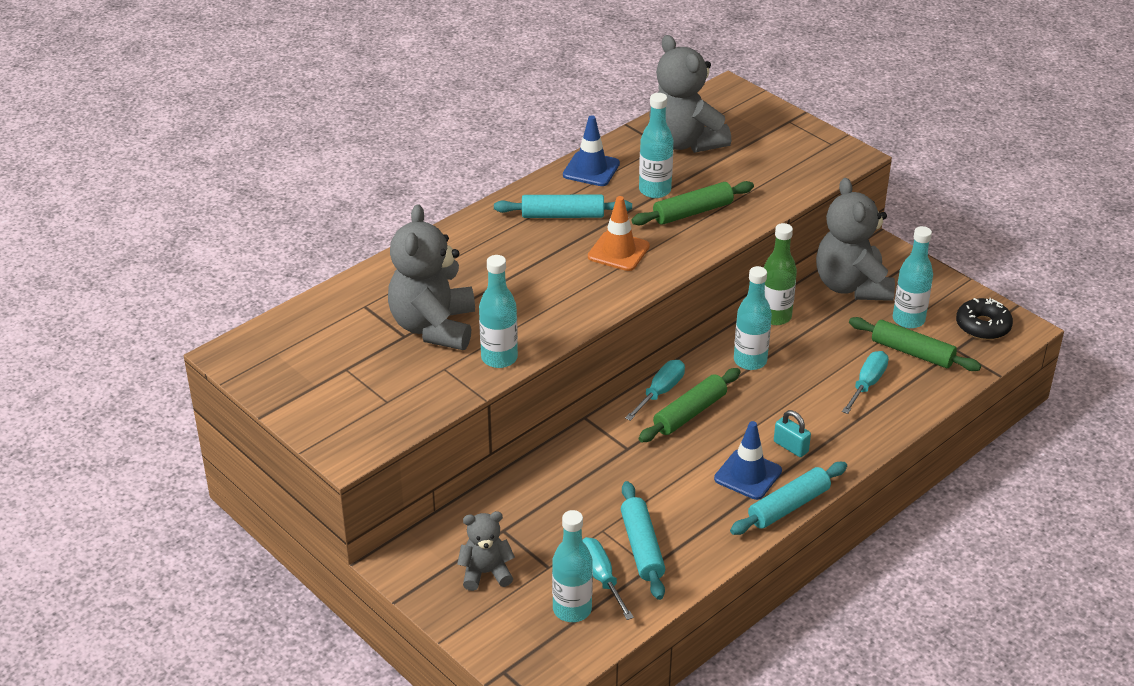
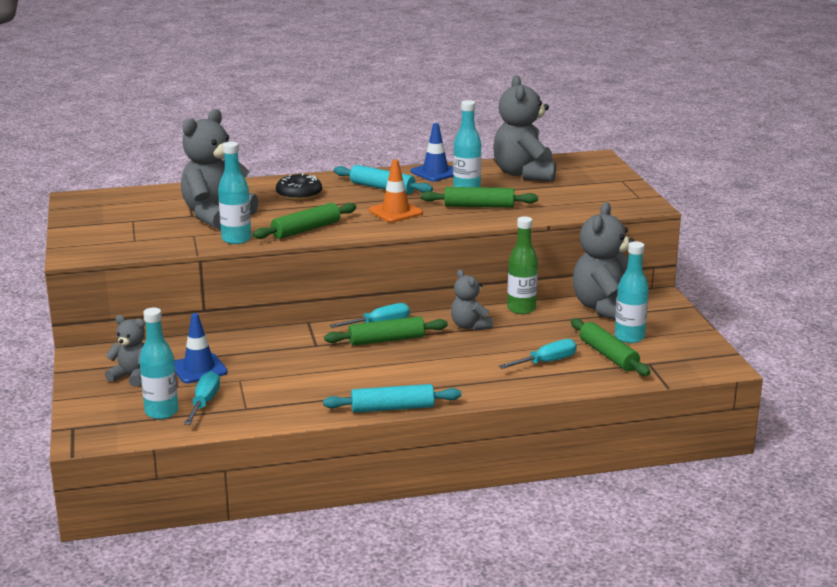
camera: 30 degrees right, 15 degrees down
(556, 315) = (306, 230): none -> green rolling pin
(642, 547) = (254, 396): turquoise rolling pin -> none
(748, 475) = (385, 383): blue traffic cone -> blue traffic cone (199, 369)
(750, 361) = (469, 326): turquoise bottle -> grey teddy bear
(791, 447) = (438, 378): turquoise padlock -> none
(983, 326) = (690, 357): black donut -> black donut (299, 194)

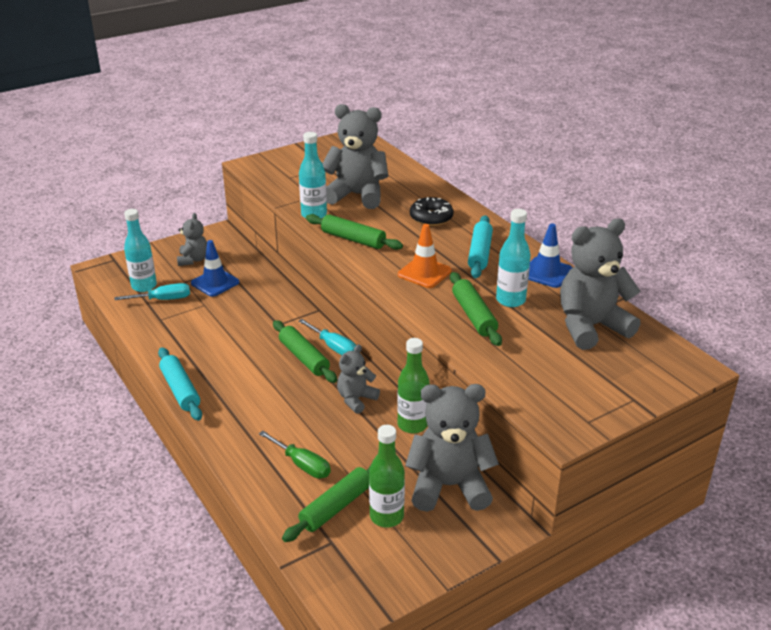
camera: 70 degrees right, 10 degrees up
(546, 362) = (302, 464): turquoise screwdriver -> green screwdriver
(629, 337) = (386, 516): turquoise bottle -> green bottle

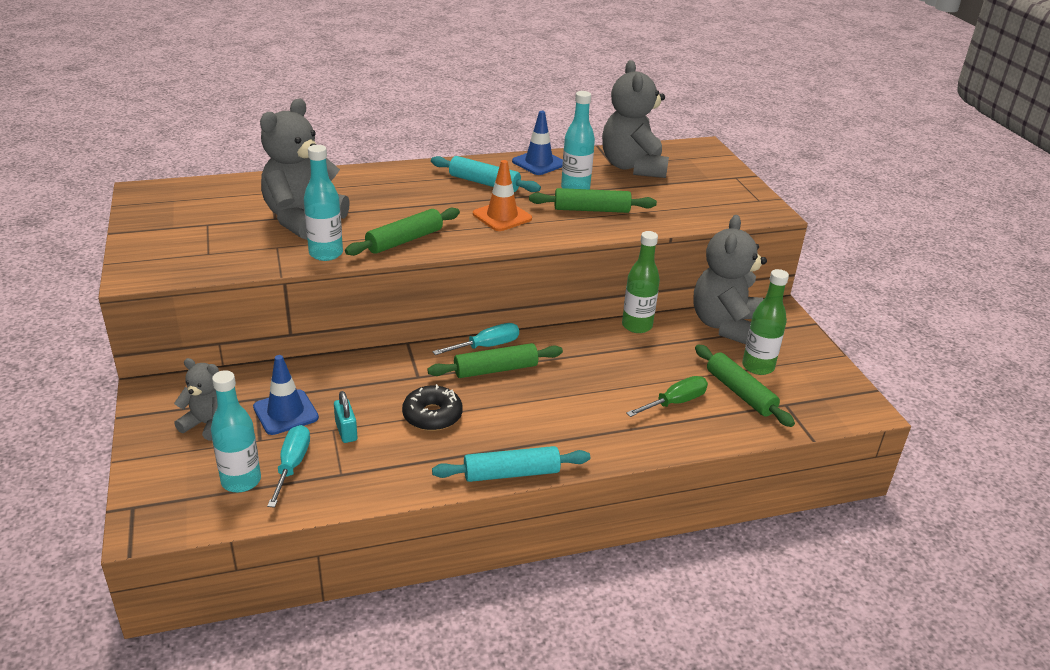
camera: 75 degrees left, 0 degrees up
(204, 310) = (346, 431): none -> turquoise padlock
(356, 399) = (584, 350): grey teddy bear -> none
(431, 218) = (394, 190): black donut -> black donut (432, 415)

